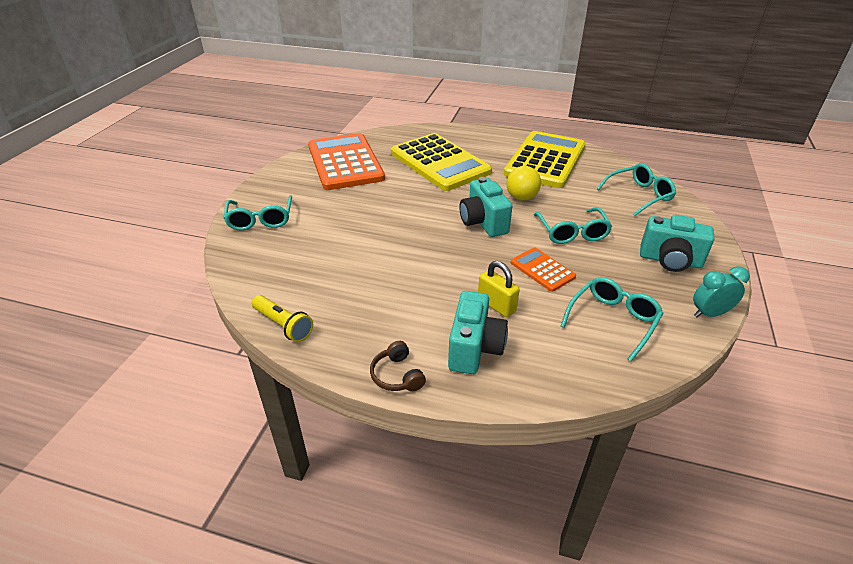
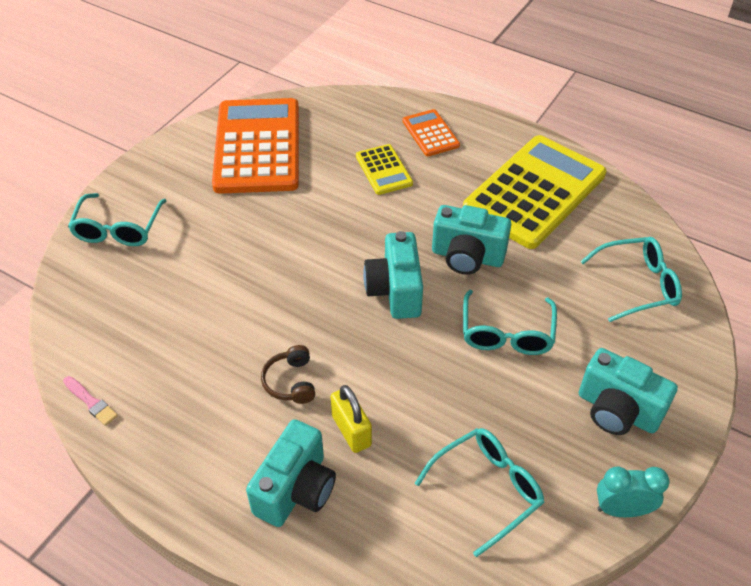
camera: 15 degrees right, 10 degrees up
(283, 325) = (91, 402): yellow flashlight -> pink brush
(397, 375) = (191, 505): brown headphones -> brown headphones (291, 382)
(440, 163) = (384, 170): yellow calculator -> yellow calculator, size x0.47
(521, 198) = (467, 257): yellow ball -> turquoise camera
(542, 270) = (436, 388): orange calculator -> orange calculator (430, 133)

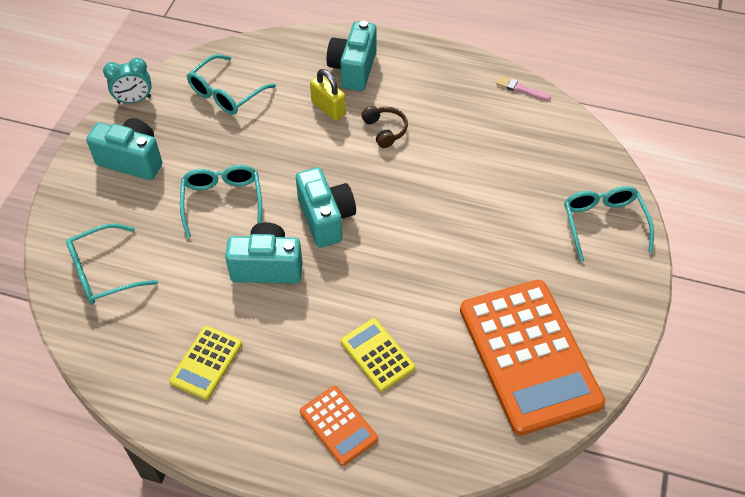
camera: 165 degrees right, 5 degrees up
(534, 192) = (206, 362): yellow calculator -> yellow calculator, size x0.47

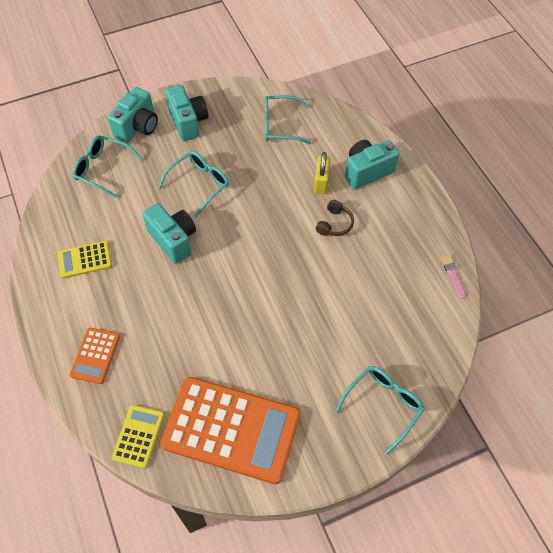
camera: 50 degrees right, 5 degrees up
(134, 100) = (231, 89): turquoise clock -> none
(326, 218) = (235, 243): turquoise camera -> turquoise camera (138, 127)
(377, 355) = (160, 341): yellow calculator -> yellow calculator (138, 436)
(529, 355) = (231, 429): orange calculator -> orange calculator turned 105 degrees counterclockwise

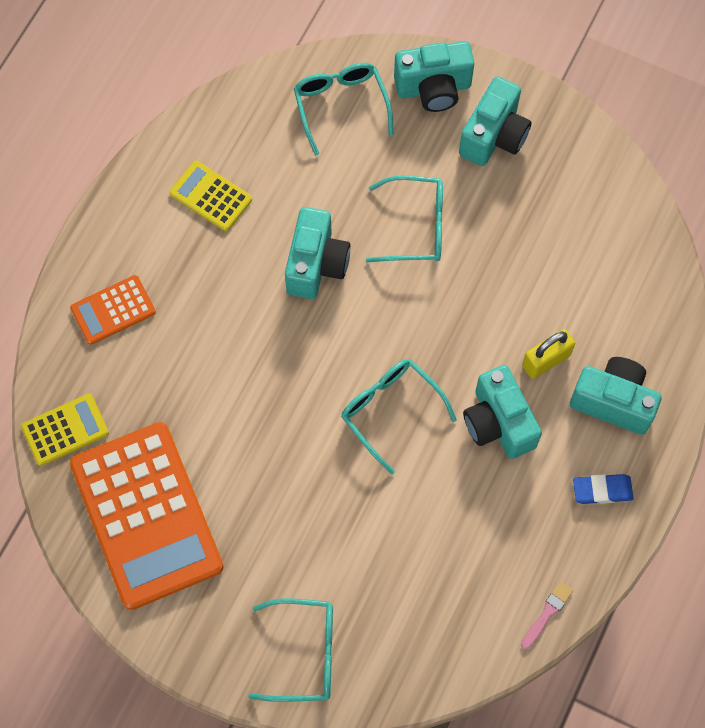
camera: 50 degrees right, 10 degrees up
(279, 125) = (588, 243): turquoise glasses -> turquoise glasses (390, 411)
(334, 224) = (498, 423): brown headphones -> turquoise camera
(408, 207) = (602, 490): none -> blue eraser

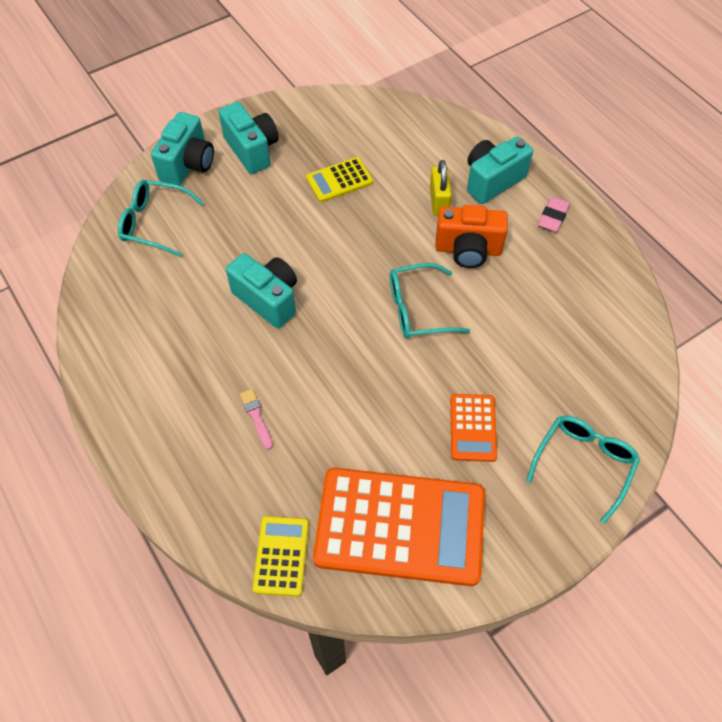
camera: 60 degrees left, 10 degrees down
(113, 310) = (200, 462): orange calculator -> orange calculator (473, 428)
(210, 196) = (157, 341): yellow calculator -> yellow calculator (339, 180)
(416, 227) = (285, 225): turquoise glasses -> none
(498, 423) = (468, 250): turquoise camera -> orange camera
(547, 613) = (628, 290): pink brush -> pink brush (256, 417)
(602, 490) = (553, 217): blue eraser -> pink eraser

